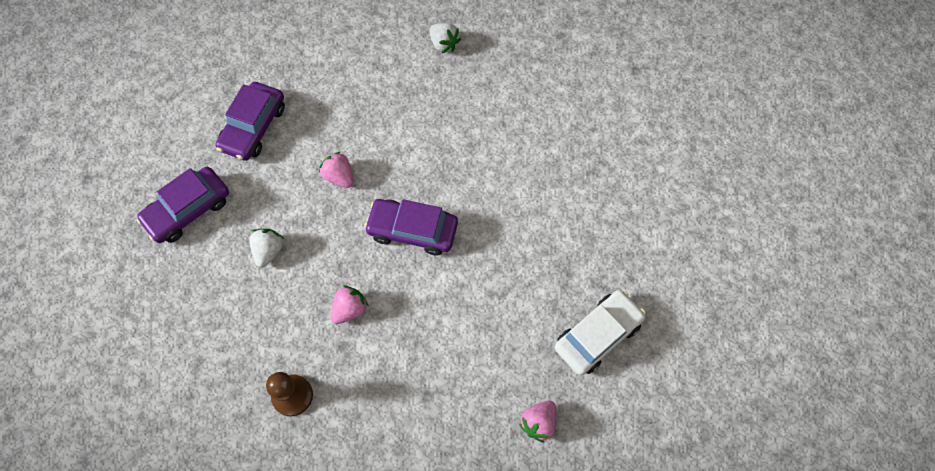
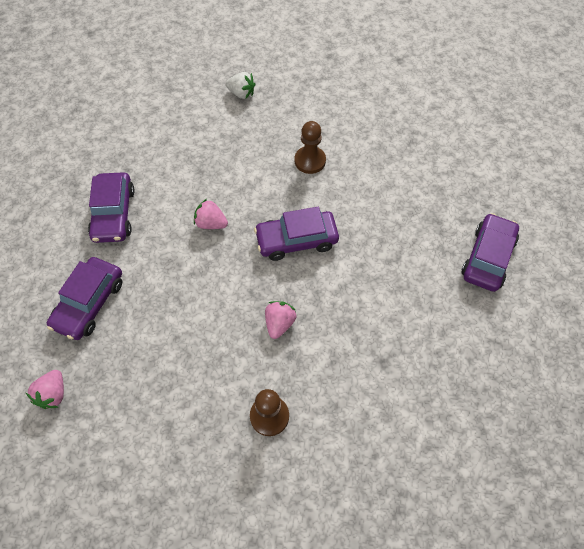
camera: 25 degrees left, 5 degrees down
(269, 251) = (182, 306): white strawberry -> none
(473, 149) = (310, 161): none -> brown pawn
(538, 422) = (483, 343): pink strawberry -> pink strawberry (53, 394)
(597, 335) = (487, 258): white car -> purple car

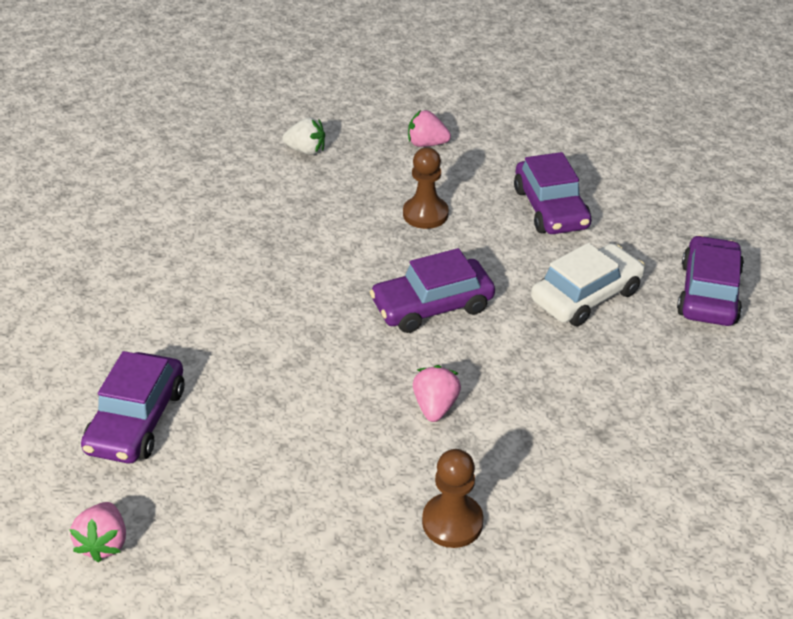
camera: 10 degrees left, 20 degrees down
(114, 214) = (150, 307): purple car -> purple car (550, 208)
(211, 223) = (301, 301): pink strawberry -> pink strawberry (426, 144)
(402, 247) = (586, 295): none -> white car

